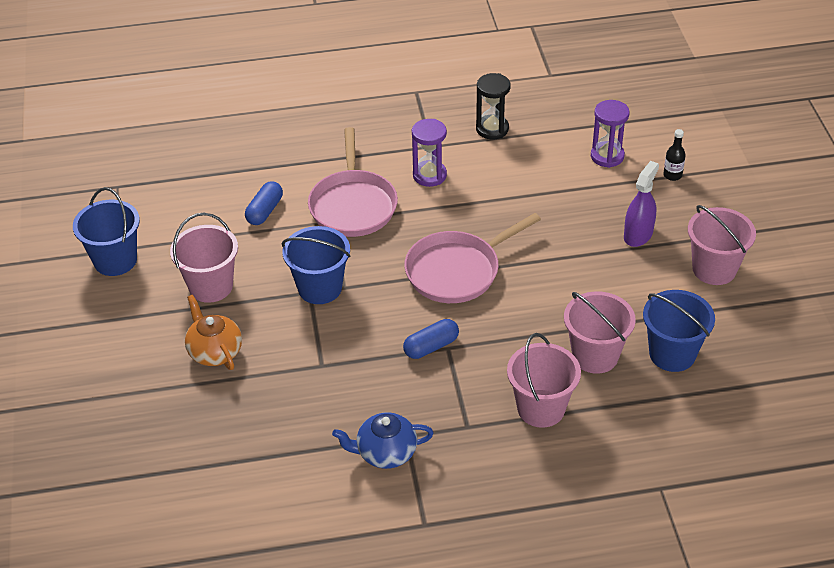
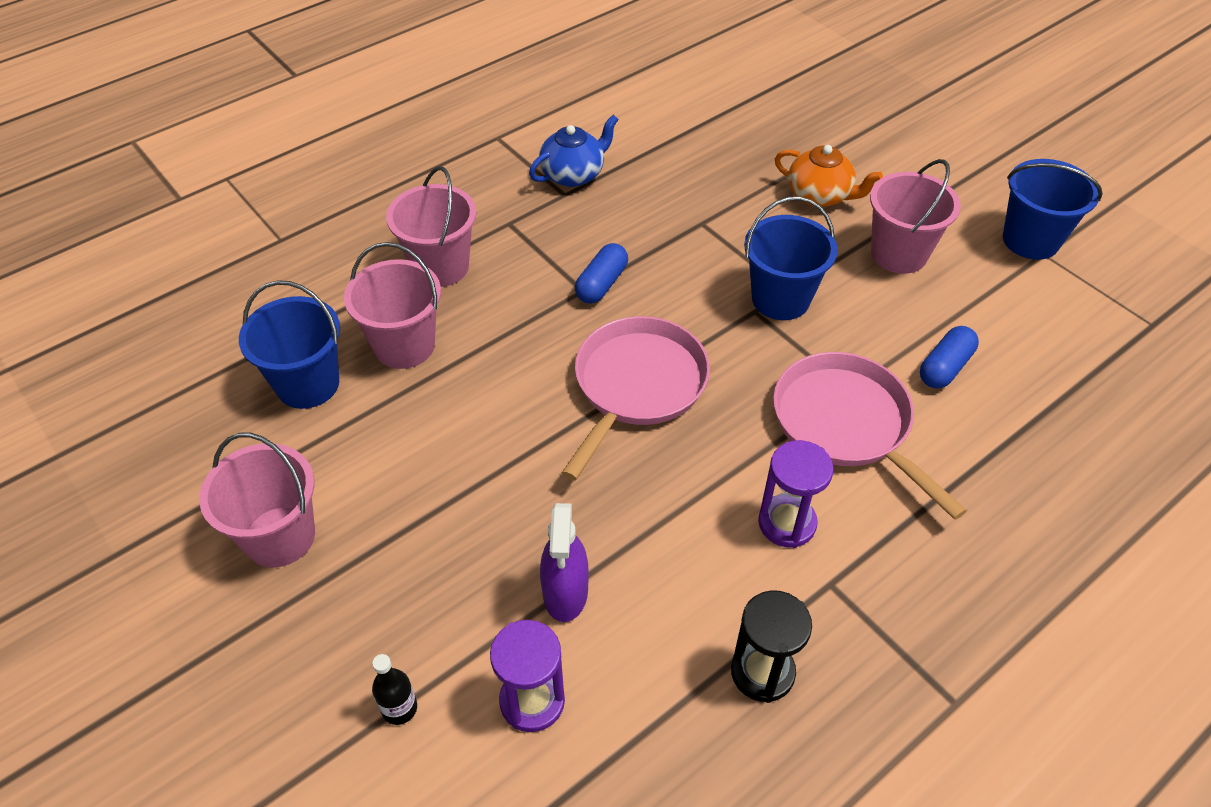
camera: 150 degrees right, 5 degrees up
(265, 211) = (945, 367): blue capsule -> blue capsule turned 45 degrees clockwise
(638, 235) = (415, 550): purple spray bottle -> purple spray bottle (565, 592)

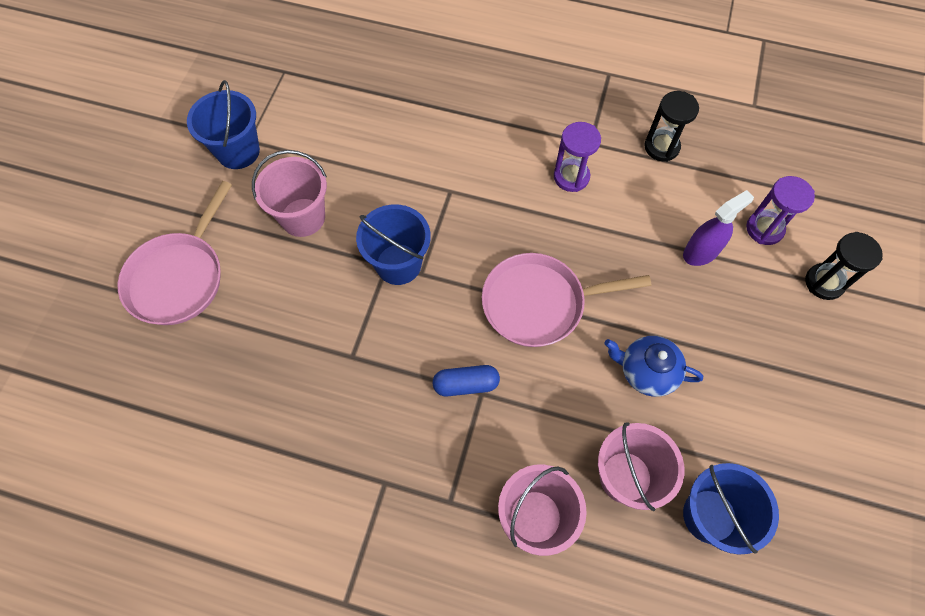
camera: 125 degrees left, 15 degrees up
(279, 536) = (811, 425): pink bucket -> none
(399, 708) = (824, 282): black bottle -> black hourglass
(573, 174) = (354, 493): blue teapot -> blue teapot (646, 372)
(820, 195) = (266, 294): orange teapot -> none
(846, 424) = (480, 181): pink pan -> pink pan (179, 277)
(945, 367) = (396, 153): blue capsule -> none

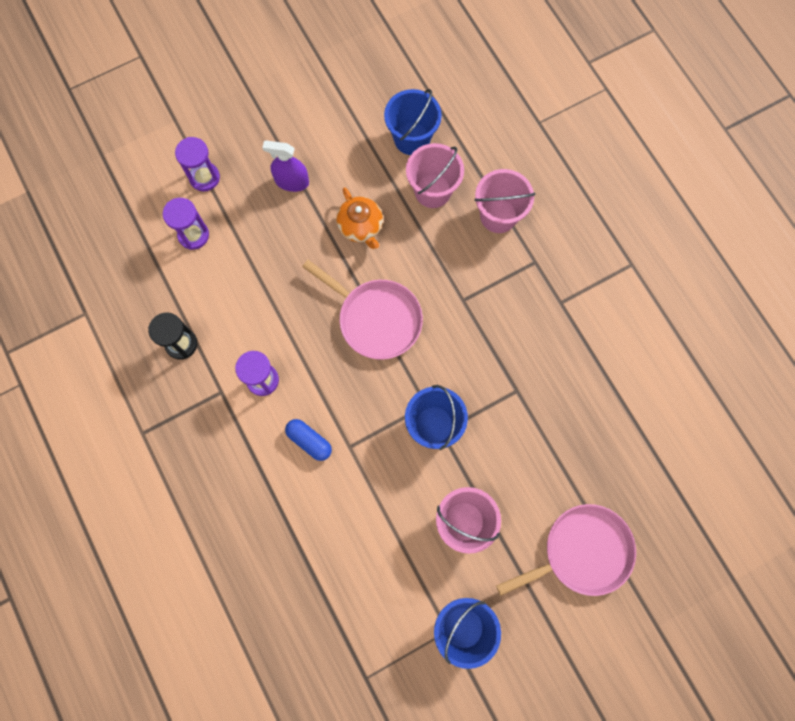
camera: 135 degrees left, 10 degrees up
(466, 384) = (466, 313): blue capsule -> blue capsule (309, 441)
(646, 372) = (361, 227): blue teapot -> orange teapot
(701, 252) = (247, 258): purple spray bottle -> purple spray bottle (292, 181)
(824, 282) = (204, 177): black hourglass -> purple hourglass

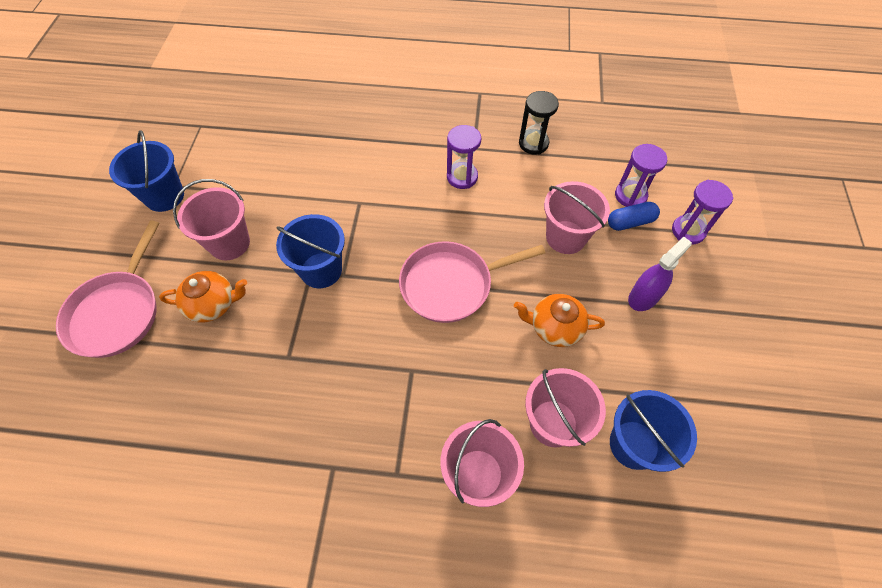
camera: 125 degrees right, 15 degrees down
(272, 262) = (565, 237): none -> pink bucket
(309, 441) = (387, 180): blue capsule -> blue capsule (630, 222)
(521, 483) = (213, 304): none -> orange teapot

